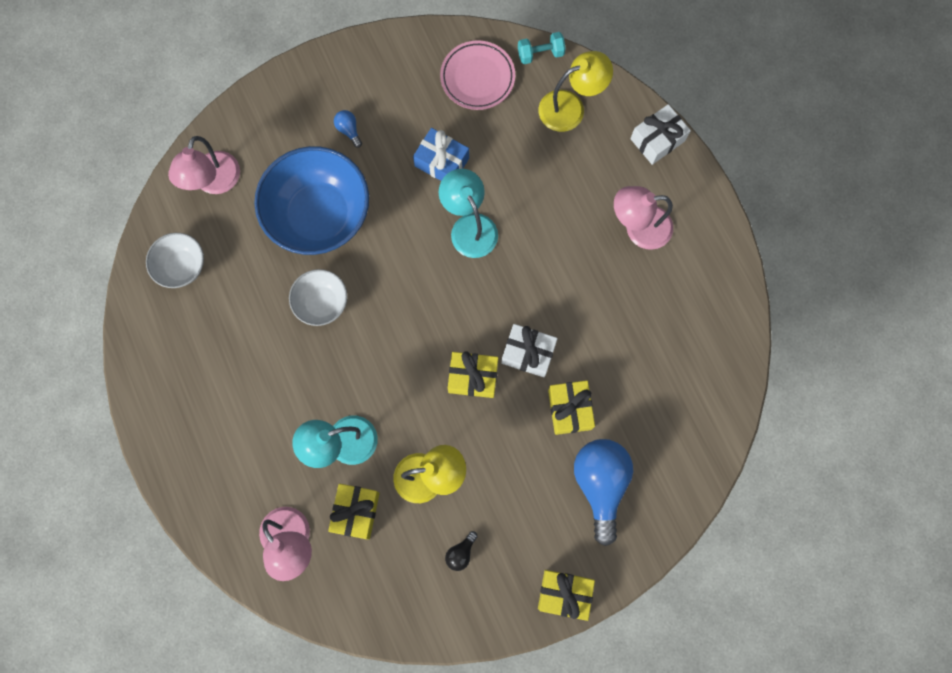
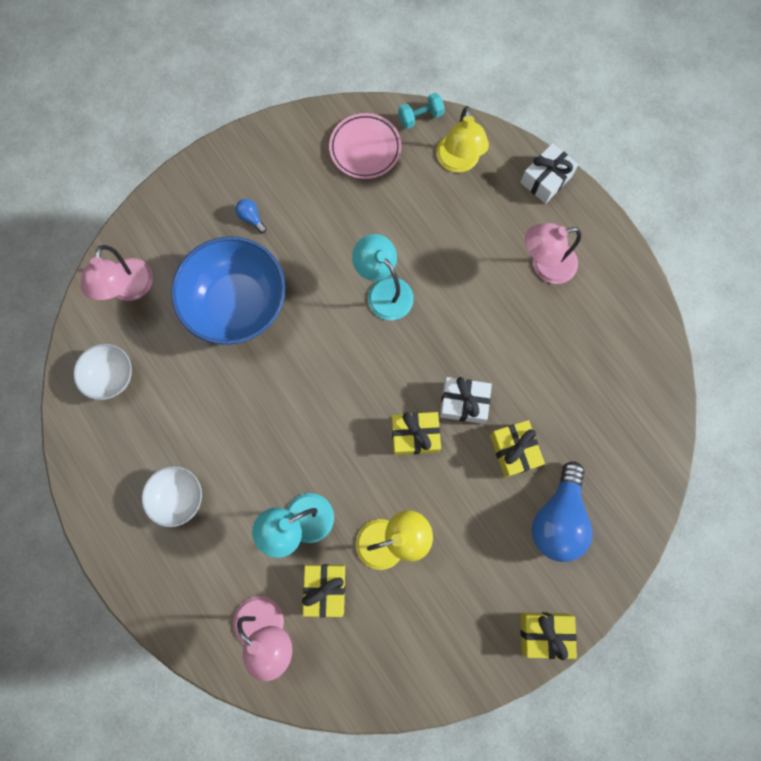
camera: 10 degrees left, 0 degrees up
(321, 303) = (255, 388): white bowl -> white bowl (178, 497)
(442, 162) = (346, 234): blue gift -> none
(461, 553) = (436, 611): black light bulb -> none
(570, 107) = (458, 162): yellow lamp -> yellow lamp turned 120 degrees clockwise
(600, 484) = (558, 518): blue light bulb -> blue light bulb turned 150 degrees counterclockwise

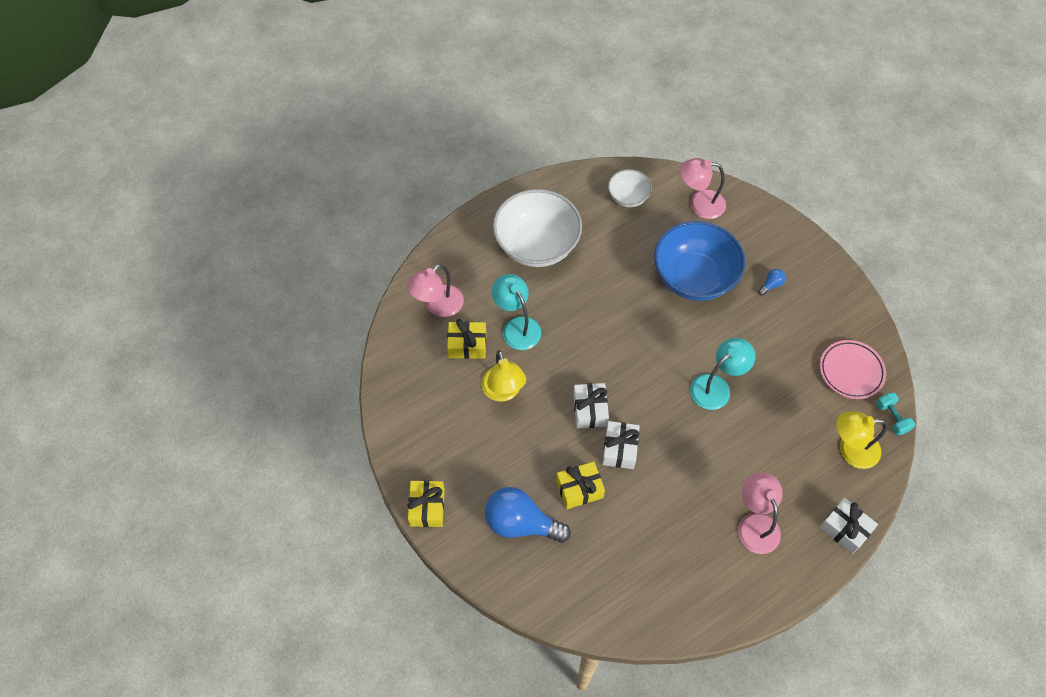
camera: 90 degrees right, 15 degrees down
(178, 497) = (537, 245): white bowl -> white bowl, size x1.96
(415, 435) = (590, 410): yellow gift -> white gift

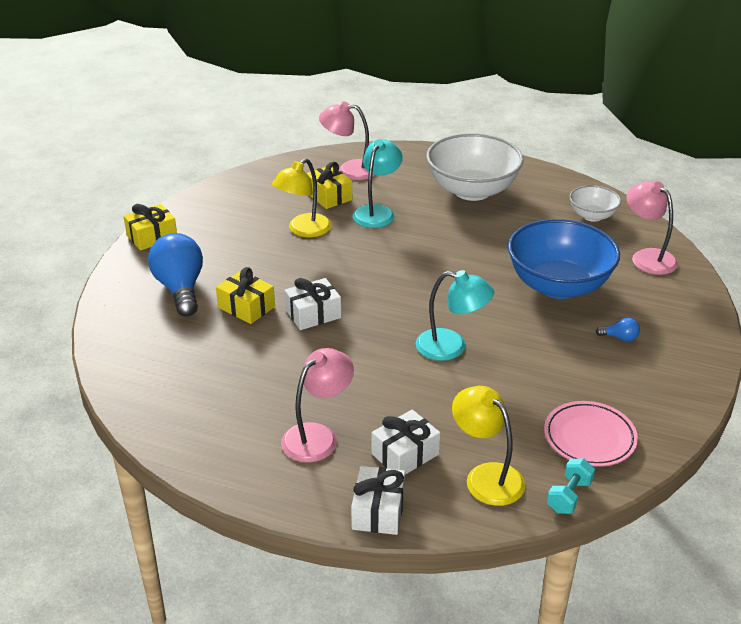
camera: 55 degrees right, 25 degrees down
(590, 410) = (336, 281): white gift -> white gift (405, 454)

